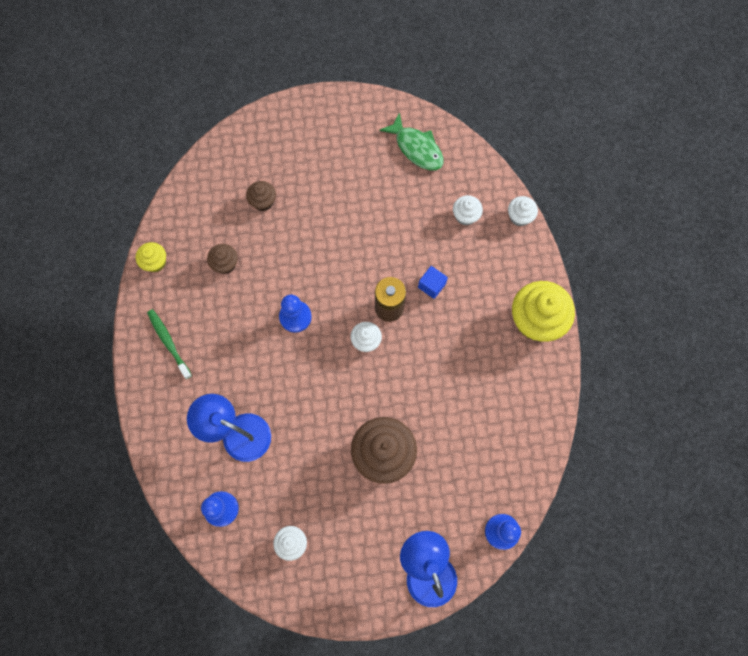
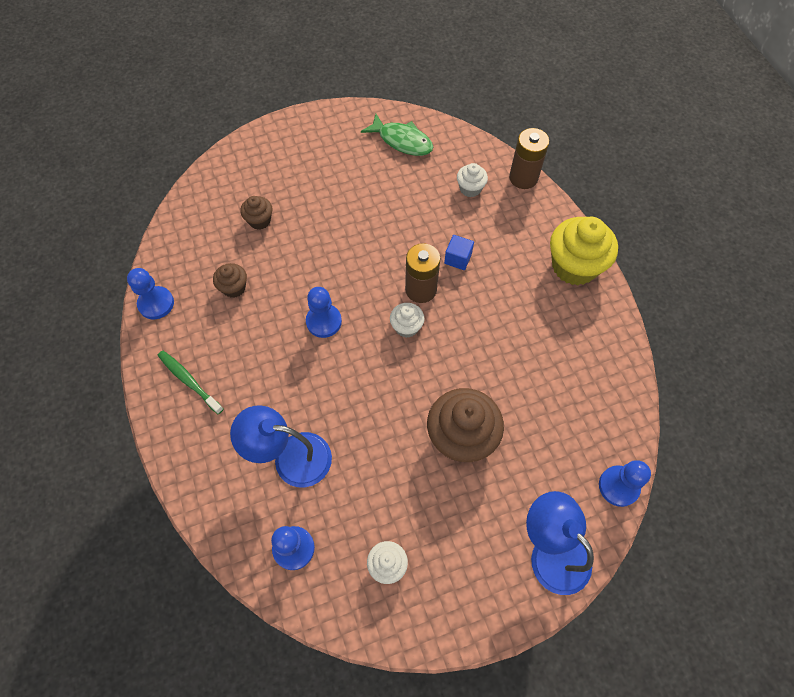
camera: 15 degrees left, 10 degrees down
(155, 262) = (156, 303): yellow cupcake -> blue pawn
(519, 217) = (523, 178): white cupcake -> brown battery

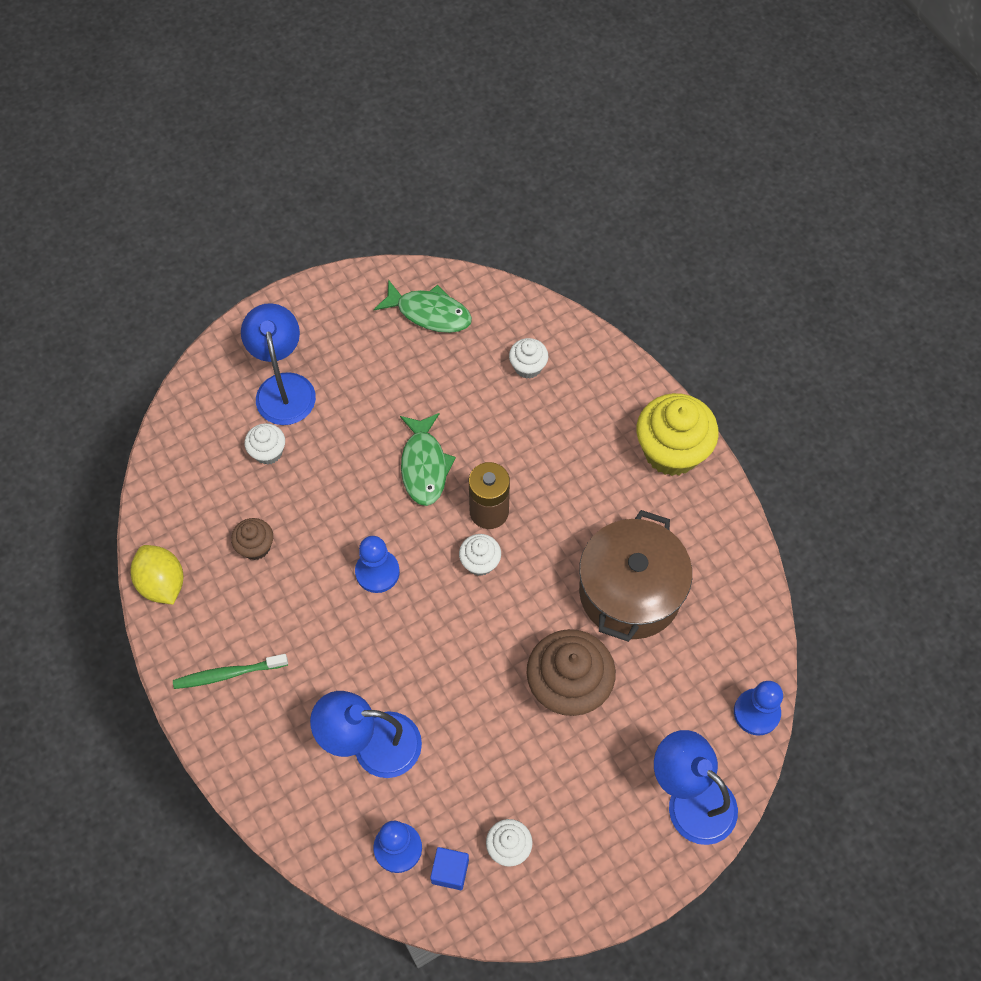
camera: 10 degrees left, 0 degrees up
(156, 303) = (162, 583): blue pawn -> yellow lemon
(189, 381) = (228, 674): green toothbrush -> green toothbrush turned 45 degrees counterclockwise
(259, 220) = (268, 452): brown cupcake -> white cupcake
(282, 177) = (284, 387): none -> blue lamp
(377, 248) = (424, 466): none -> green fish
(458, 258) = (527, 463): blue cube -> blue cube (450, 871)
(523, 178) = (592, 341): brown battery -> none
(524, 369) = (630, 592): none -> brown pot

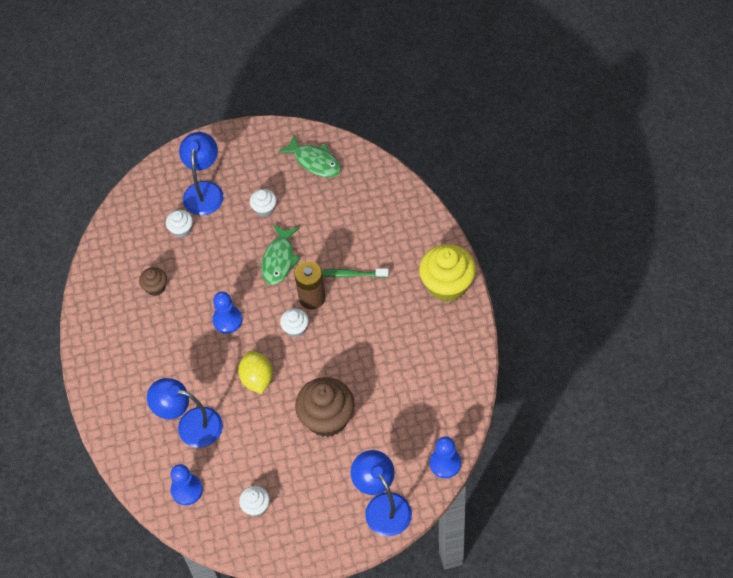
camera: 20 degrees right, 5 degrees down
(162, 583) = (90, 297): yellow lemon -> yellow lemon (257, 379)
(228, 674) = (114, 361): green toothbrush -> green toothbrush (350, 274)
(450, 871) = (215, 512): blue cube -> none
(528, 367) = (369, 210): white cupcake -> white cupcake (264, 209)
(630, 592) = (388, 369): brown pot -> none

